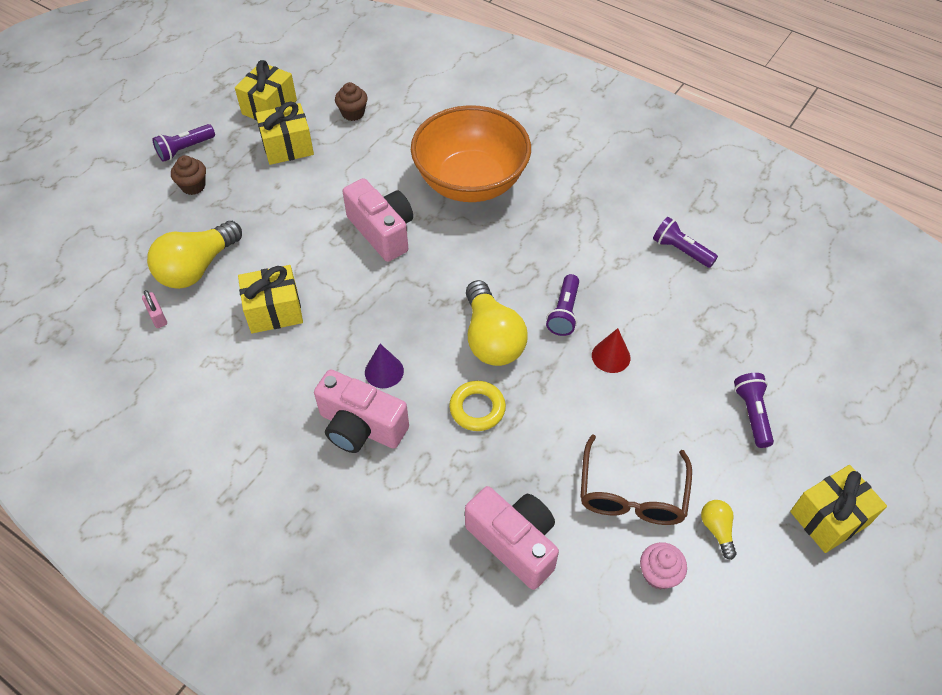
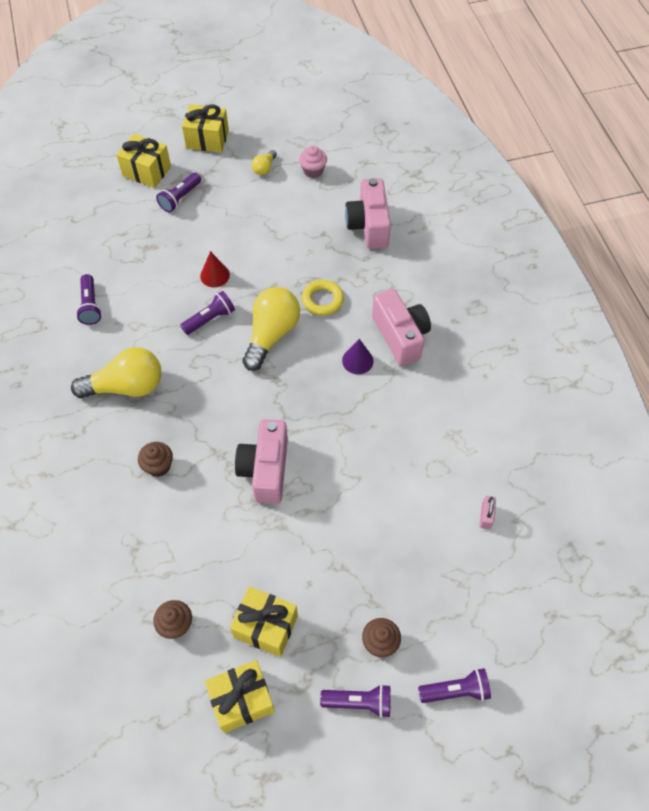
camera: 140 degrees left, 5 degrees up
(115, 193) = (455, 690): none -> purple flashlight
(197, 268) = (430, 542): yellow light bulb -> yellow light bulb (126, 386)
(274, 311) = (396, 458): yellow gift -> yellow gift (147, 171)
(471, 182) = (158, 466): orange bowl -> brown cupcake
(631, 494) = (287, 207): brown glasses -> none

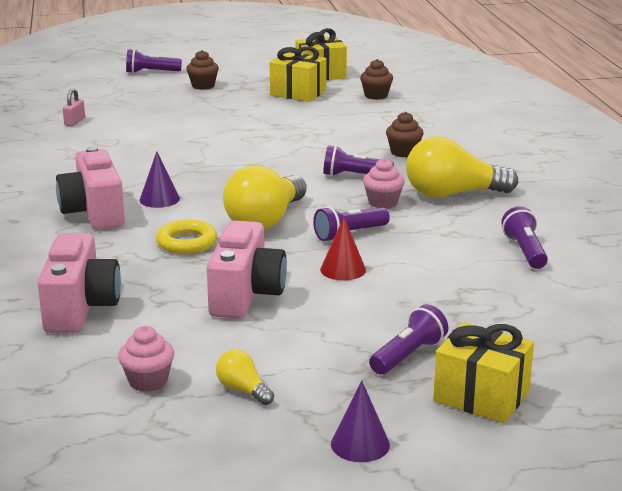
camera: 175 degrees left, 35 degrees down
(183, 368) = (383, 202): none -> pink cupcake
(207, 139) = (360, 444): yellow gift -> purple cone
(264, 168) = (243, 390): yellow light bulb -> yellow light bulb turned 75 degrees counterclockwise
(265, 470) = (288, 147): pink camera -> pink camera (245, 295)
(359, 702) = (229, 72): purple flashlight -> purple flashlight (354, 176)

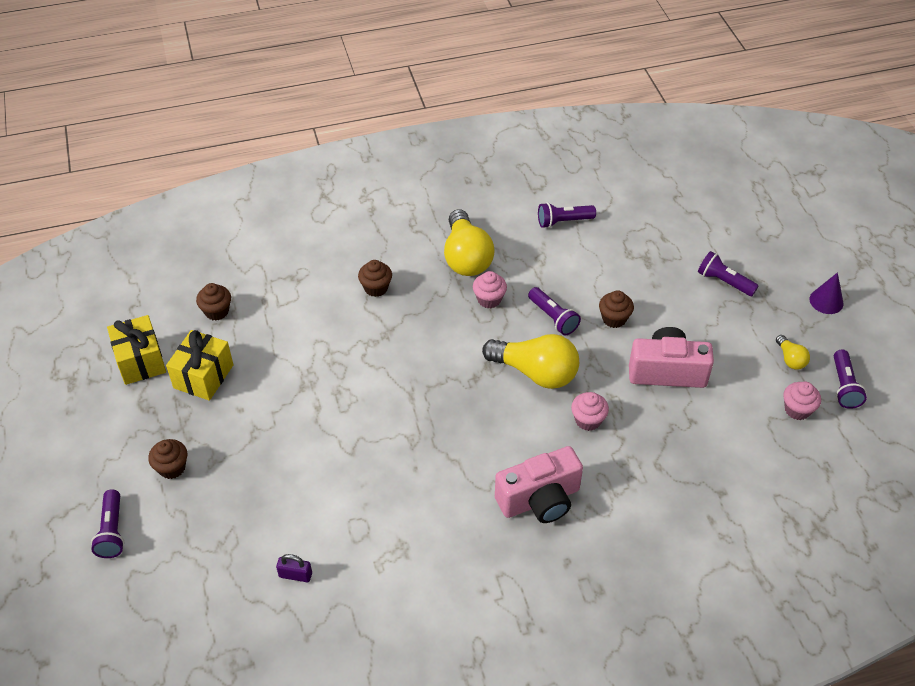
camera: 95 degrees left, 25 degrees up
(75, 122) = (295, 575): pink padlock -> purple padlock
(80, 308) = (713, 470): pink camera -> none
(159, 199) = (503, 454): purple cone -> none
(186, 242) = (588, 420): yellow ring -> pink cupcake
(243, 390) = (790, 359): yellow light bulb -> yellow light bulb turned 60 degrees counterclockwise
(343, 269) = (614, 319): red cone -> brown cupcake
(354, 176) = (434, 319): purple flashlight -> purple flashlight (844, 386)
(481, 396) = (760, 250): yellow gift -> none

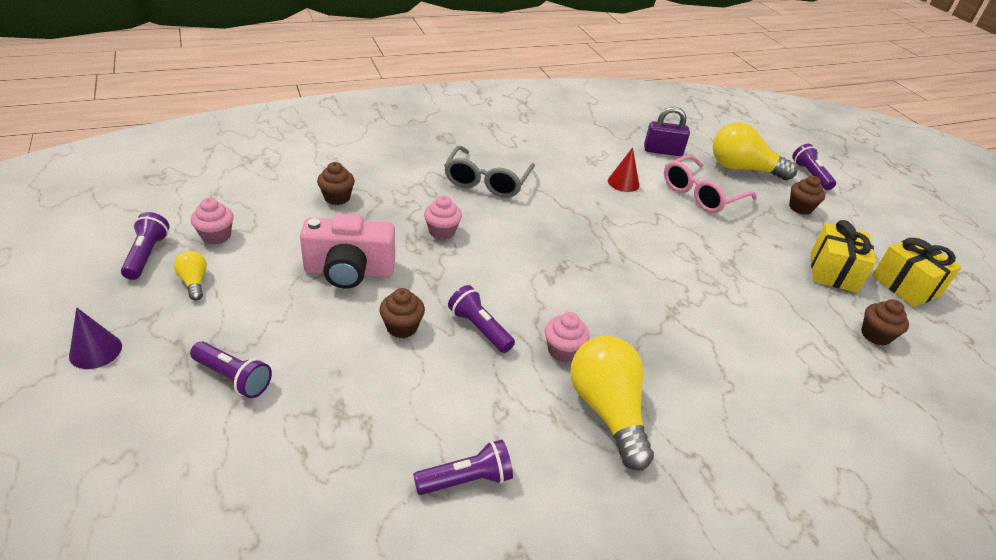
camera: 170 degrees right, 10 degrees down
(284, 487) = (701, 194): none -> pink glasses
(295, 575) = (663, 151): purple padlock -> purple padlock, size x1.63
(374, 505) = (623, 183): none -> red cone
(376, 288) = (710, 364): brown cupcake -> brown cupcake (337, 198)
(535, 372) = (497, 272): yellow light bulb -> yellow light bulb (742, 169)
(539, 499) = (487, 182): pink camera -> grey glasses

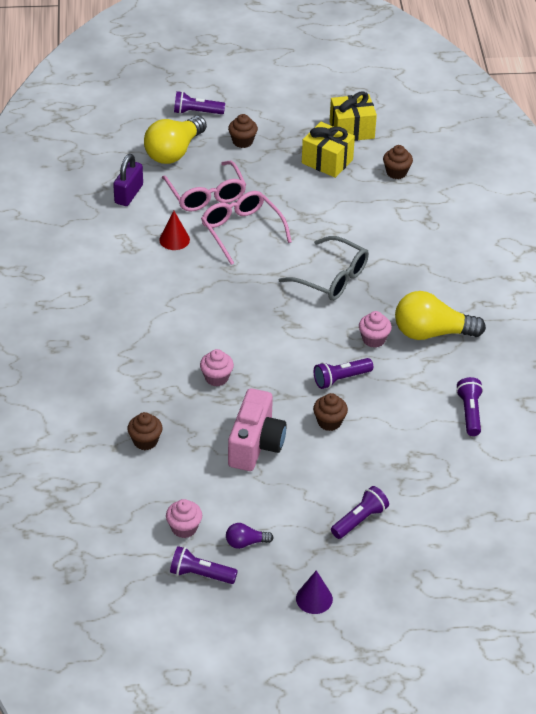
camera: 70 degrees left, 5 degrees up
(194, 282) = (245, 542): yellow light bulb -> purple light bulb
(487, 182) = (147, 332): grey glasses -> grey glasses (332, 278)
(669, 222) = (241, 230): none -> pink glasses

